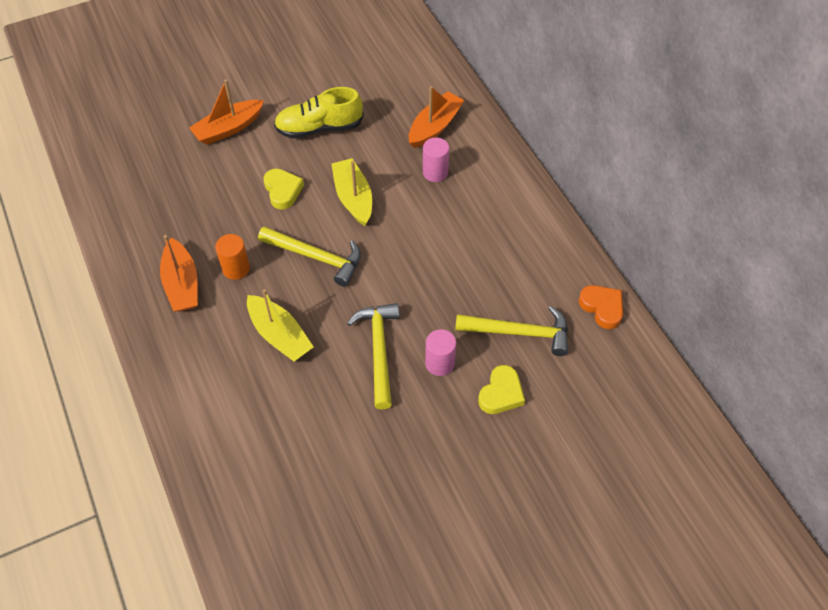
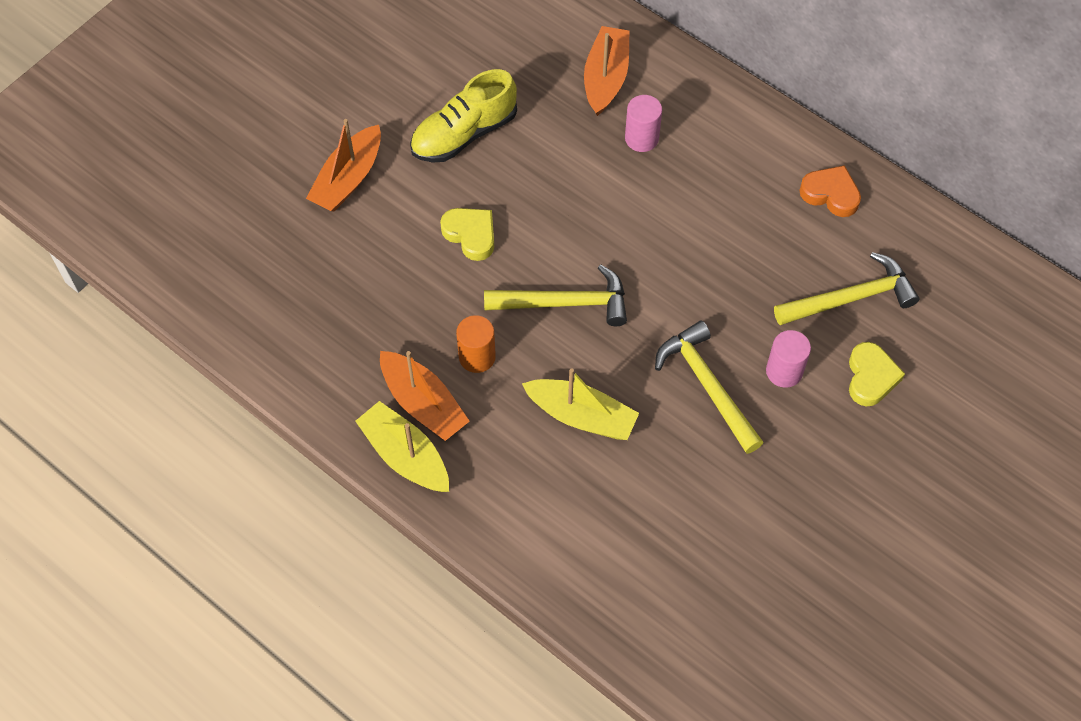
camera: 25 degrees left, 5 degrees up
(353, 198) = (563, 209): yellow boat -> yellow boat (405, 455)
(602, 308) = (924, 231): orange heart -> orange heart (830, 194)

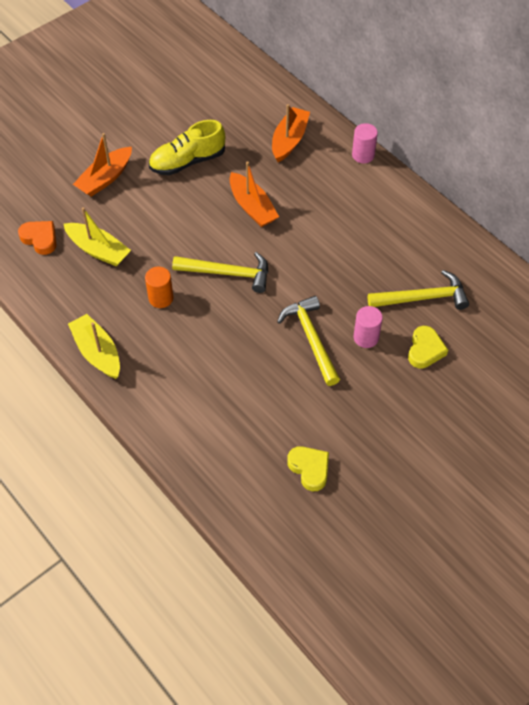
camera: 10 degrees right, 5 degrees down
(423, 403) = (118, 322): orange boat -> orange boat (252, 207)
(471, 235) = (176, 223): yellow heart -> yellow heart (309, 469)
(581, 416) = (221, 345): yellow boat -> yellow boat (98, 250)
(641, 138) = (304, 180): pink cylinder -> pink cylinder (363, 155)
(830, 194) = (424, 231): orange heart -> orange heart (40, 239)

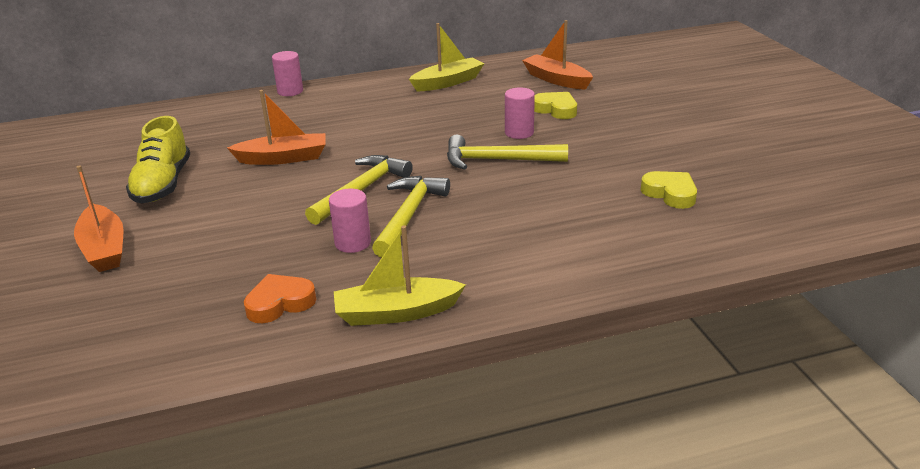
camera: 65 degrees left, 25 degrees down
(40, 239) = (136, 329): orange heart -> orange heart (280, 303)
(98, 250) = (220, 278): yellow boat -> yellow boat (448, 82)
(161, 298) = (353, 243): orange cylinder -> pink cylinder
(289, 140) = (219, 121): orange boat -> orange boat (556, 80)
(309, 469) = (670, 193): yellow heart -> yellow heart turned 60 degrees clockwise
(423, 298) = (493, 99): yellow hammer -> yellow hammer (409, 215)

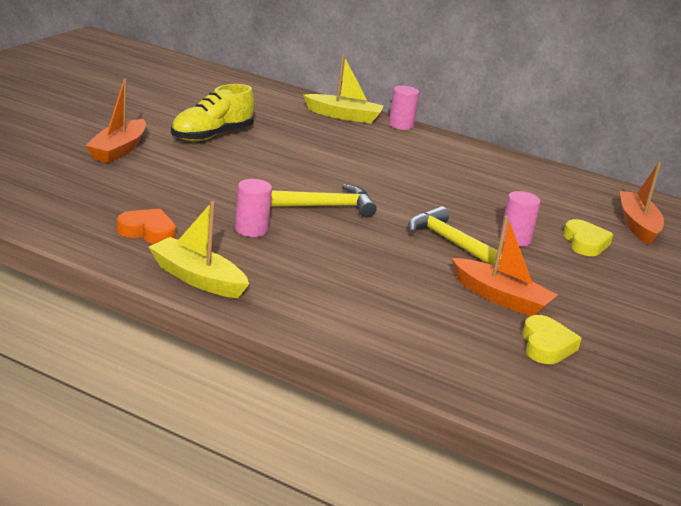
camera: 40 degrees right, 5 degrees down
(283, 158) = (310, 161): orange boat -> orange boat (501, 298)
(409, 215) = (318, 238): yellow hammer -> none
(448, 82) = (535, 179): yellow boat -> yellow boat (344, 116)

